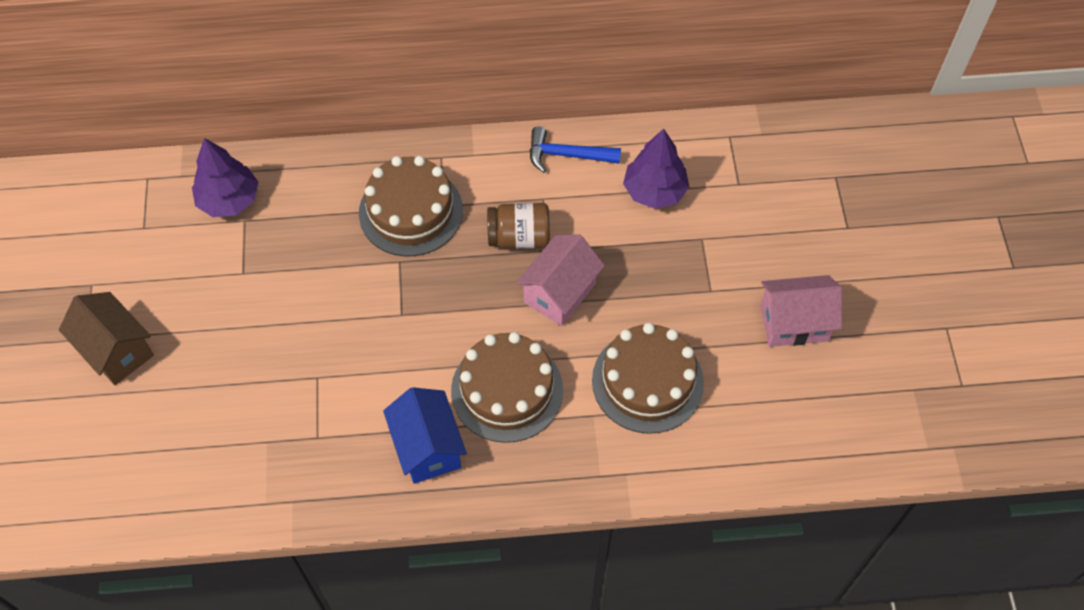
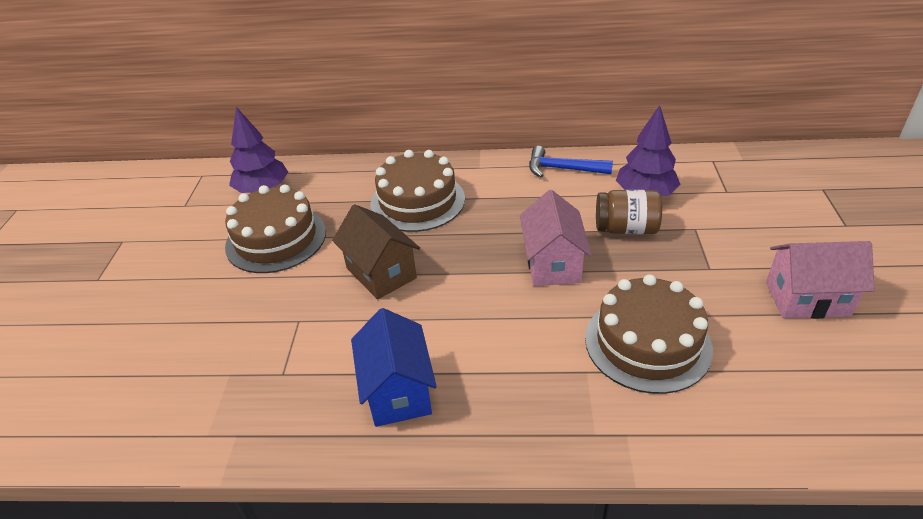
camera: 10 degrees right, 20 degrees down
(116, 350) = (119, 289): brown house -> brown house (381, 273)
(507, 390) = (492, 342): brown cake -> brown cake (276, 239)
(519, 237) = (515, 222): brown jar -> brown jar (626, 229)
(560, 293) = (552, 264): pink house -> pink house turned 45 degrees counterclockwise

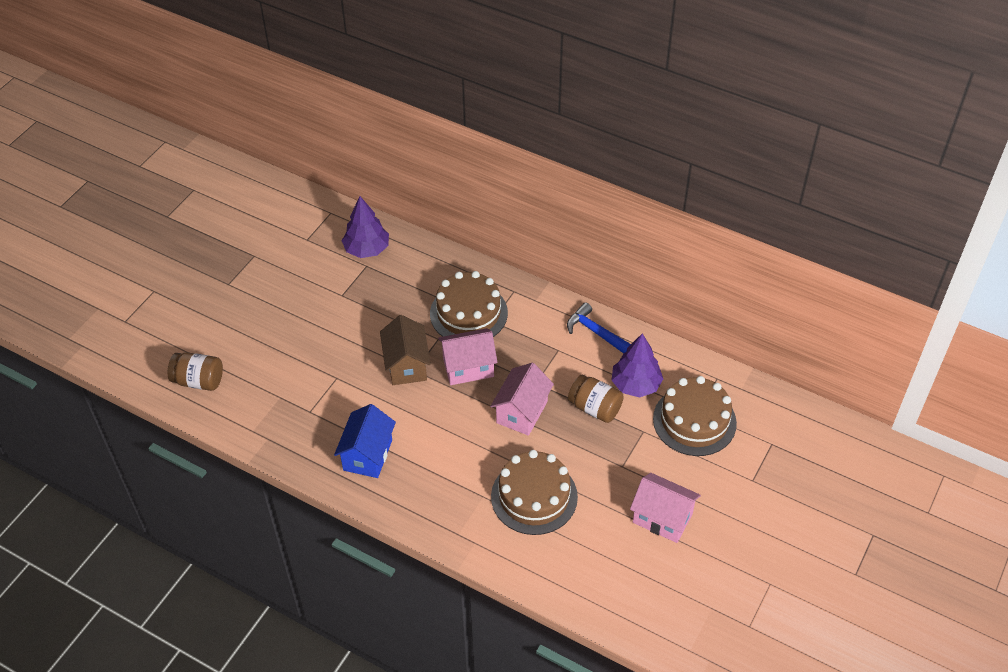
camera: 25 degrees right, 10 degrees up
(92, 404) = (199, 381): none -> brown jar
(276, 239) = (354, 302): brown cake -> brown cake (694, 421)
(456, 247) = (468, 367): none -> pink house

